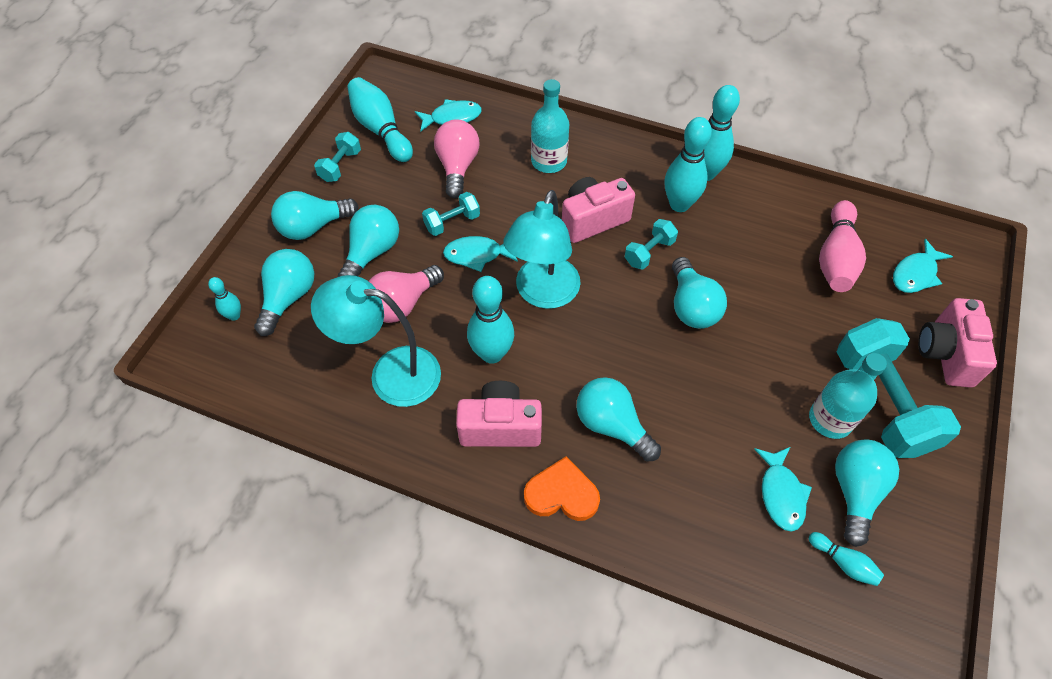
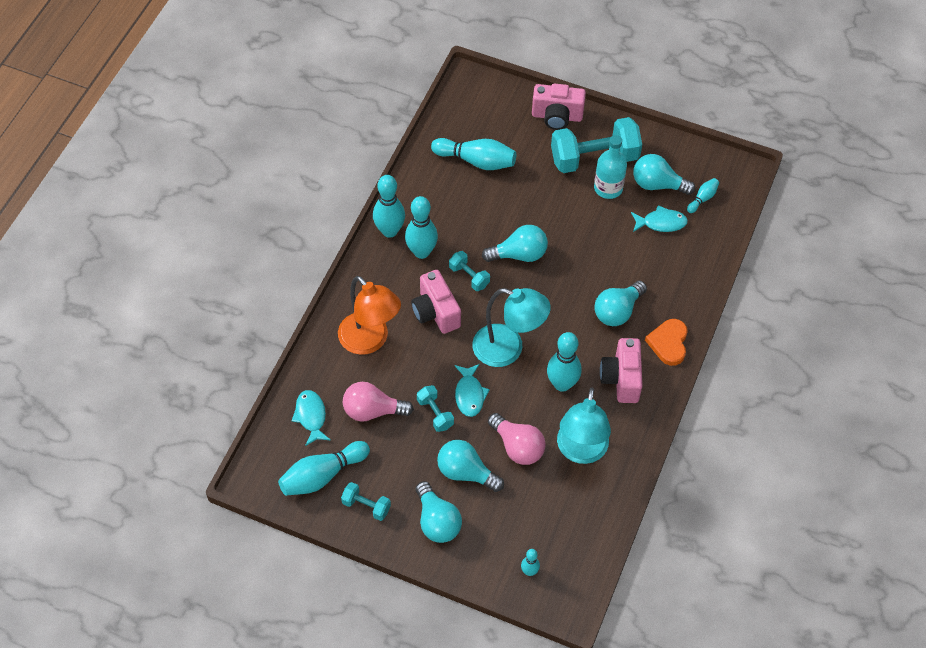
camera: 90 degrees left, 0 degrees up
(289, 298) = (511, 532): turquoise light bulb -> none
(549, 161) = (370, 341): turquoise bottle -> orange lamp
(836, 258) = (476, 161): pink bowling pin -> turquoise bowling pin
(915, 274) = (491, 118): turquoise fish -> none

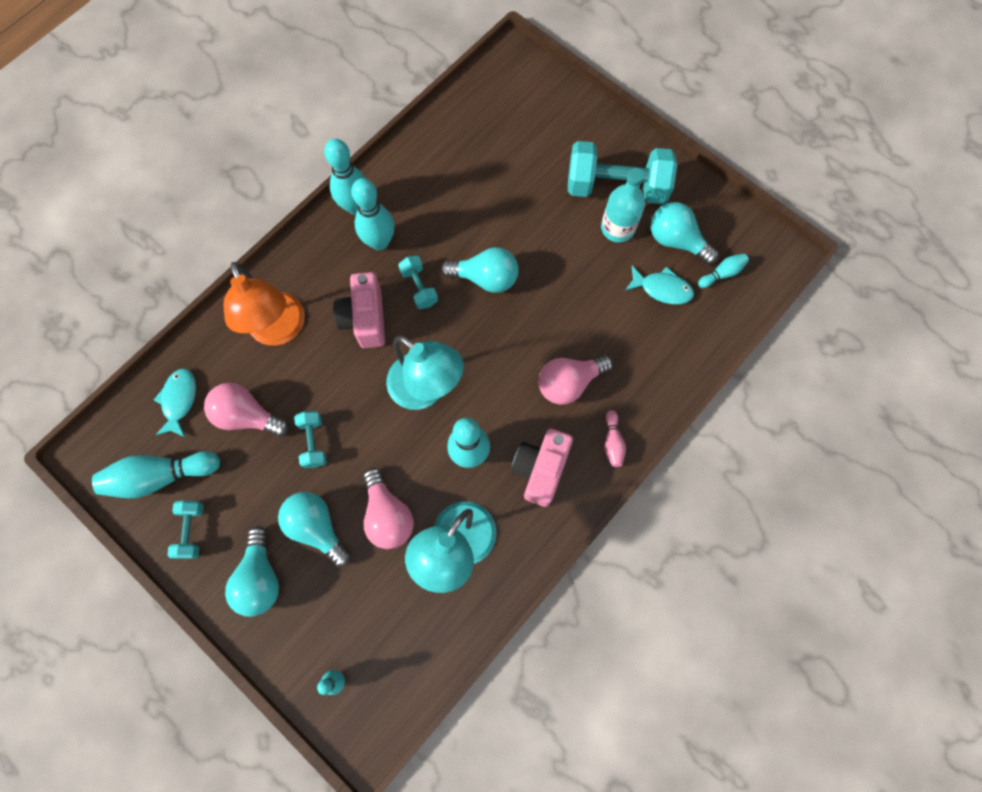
camera: 20 degrees right, 15 degrees up
(366, 506) = (191, 531): turquoise dumbbell -> turquoise dumbbell turned 45 degrees clockwise
(469, 394) = (361, 431): turquoise fish -> none
(476, 161) = (483, 152): turquoise bowling pin -> none
(557, 116) = (593, 125): pink camera -> none
(617, 311) = (569, 383): turquoise light bulb -> pink light bulb
(668, 343) = (612, 442): orange heart -> pink bowling pin

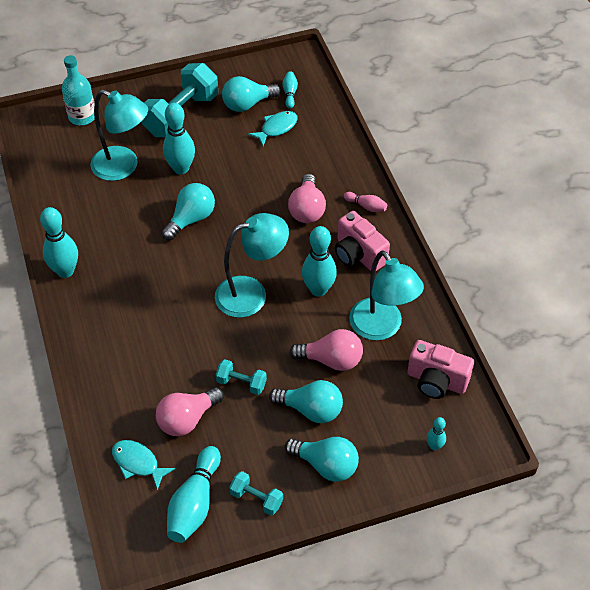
camera: 60 degrees left, 20 degrees down
(280, 330) = (131, 366): orange lamp -> none
(317, 527) = (311, 409): turquoise light bulb -> turquoise light bulb turned 150 degrees counterclockwise
(365, 319) = (165, 306): pink camera -> pink camera (436, 381)
(379, 242) = (108, 269): turquoise bowling pin -> turquoise bowling pin (181, 168)
(419, 287) = (166, 261): turquoise dumbbell -> none
(511, 177) = (123, 167): none -> turquoise lamp
(617, 228) = (213, 129): turquoise bottle -> turquoise bottle (82, 116)

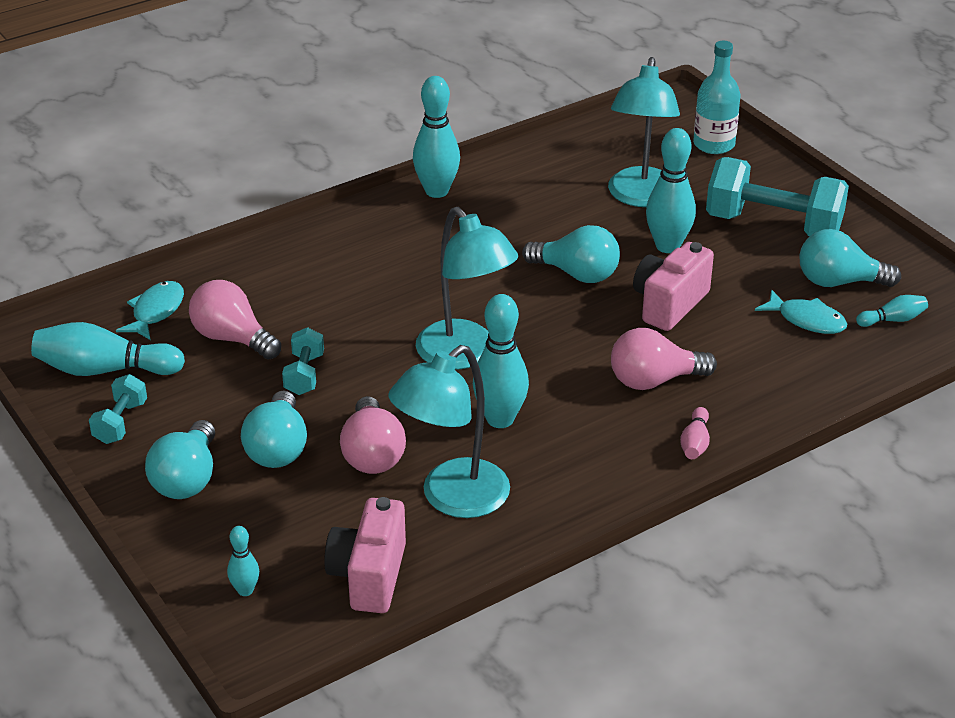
camera: 75 degrees right, 15 degrees down
(247, 104) = (839, 282): turquoise light bulb -> turquoise light bulb turned 45 degrees counterclockwise
(358, 254) = (588, 450): pink camera -> pink camera (669, 304)

